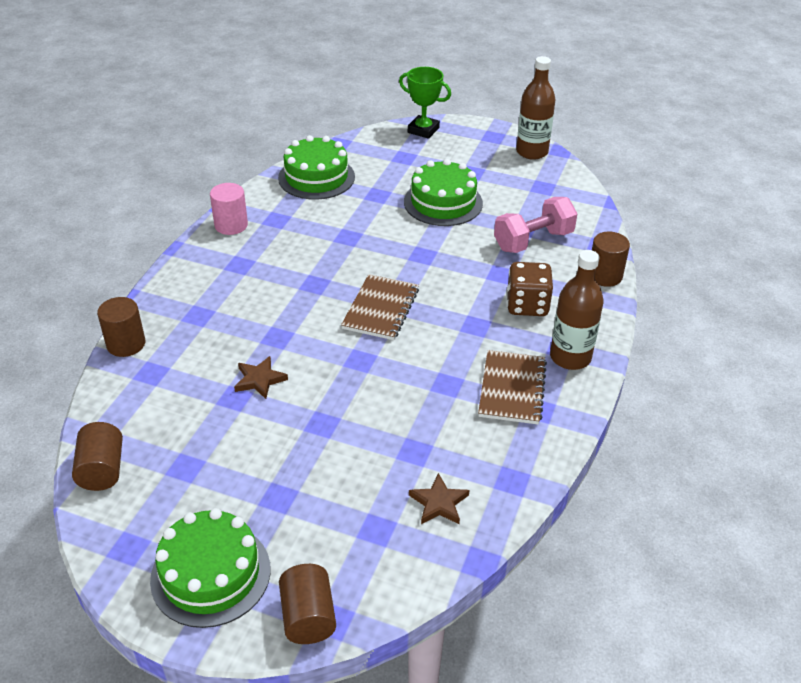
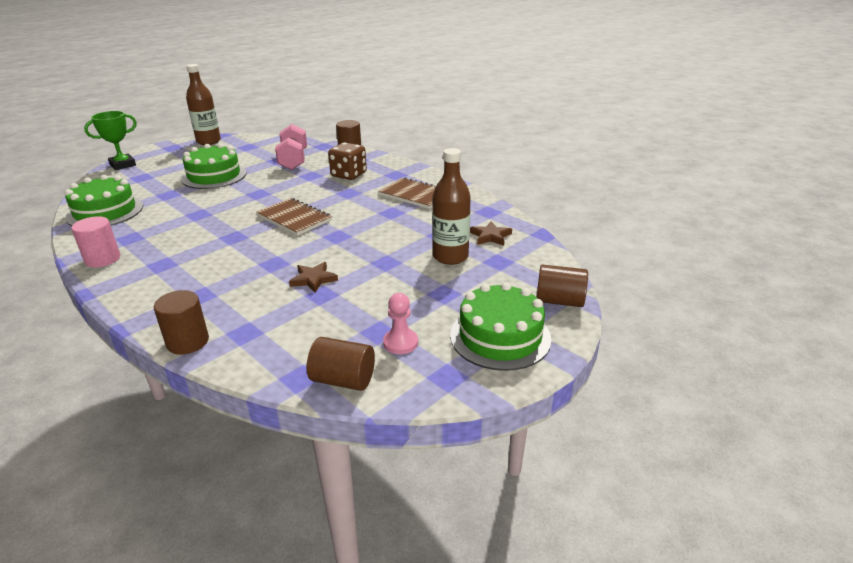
camera: 65 degrees left, 10 degrees down
(172, 491) = (400, 343): none -> pink pawn
(570, 357) = (406, 174): brown bottle -> brown bottle (450, 257)

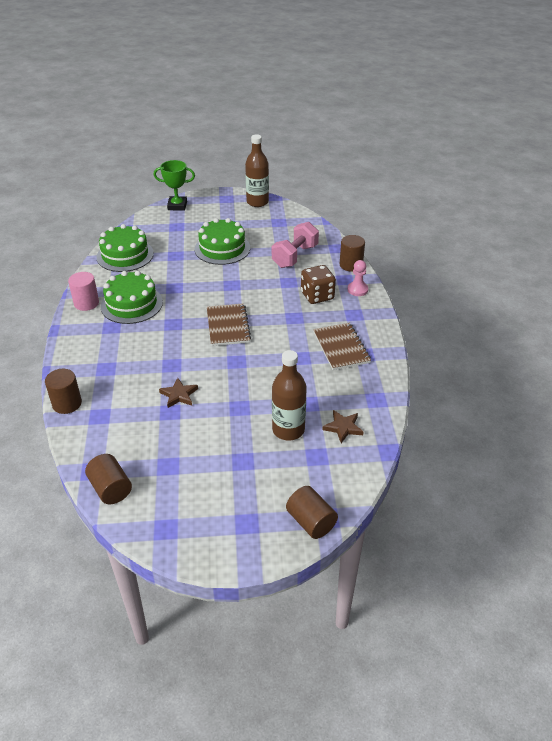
camera: 40 degrees right, 10 degrees up
(400, 343) = (170, 484): pink pawn -> pink pawn (357, 290)
(500, 336) = (232, 522): green cake -> green cake (131, 304)

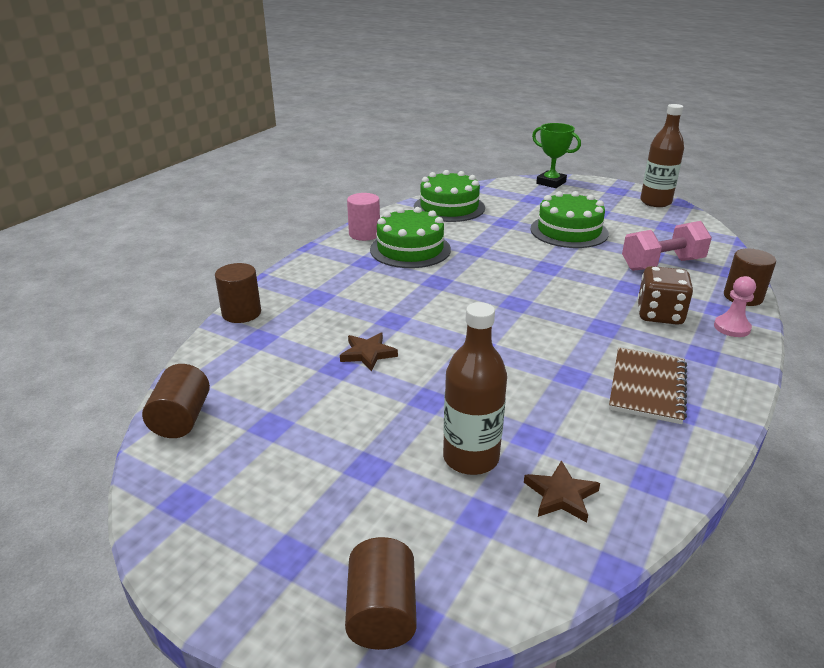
camera: 35 degrees right, 10 degrees down
(228, 326) = (502, 306): brown notebook -> none

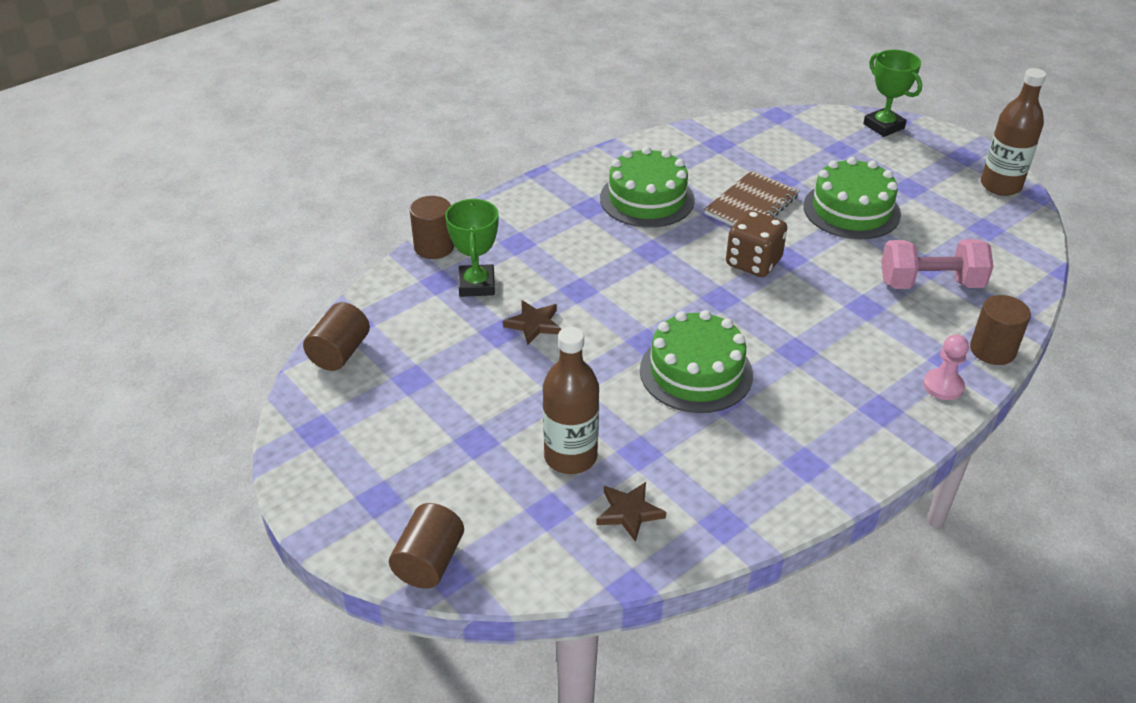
camera: 20 degrees right, 10 degrees up
(297, 334) = (476, 285): none -> green trophy
(364, 234) = (607, 166): pink cylinder -> none
(449, 207) = (728, 143): green cake -> green cake (696, 372)
(647, 387) = (790, 431): brown notebook -> brown notebook (751, 205)
(659, 314) = (872, 350): brown dice -> brown dice (753, 262)

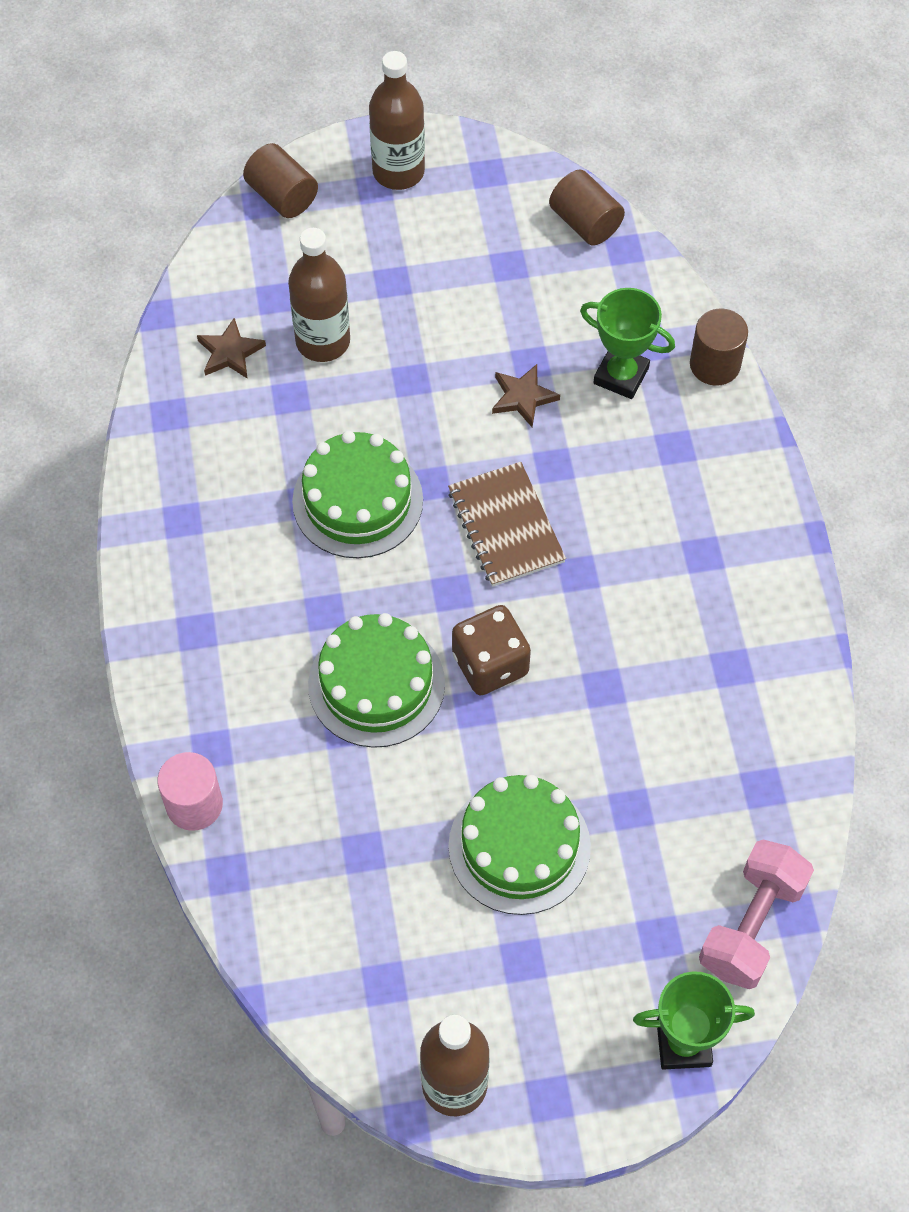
camera: 120 degrees right, 20 degrees up
(349, 489) = (398, 171): none -> brown bottle
(647, 199) = (683, 625): green cake -> green cake (376, 684)
(751, 205) = (600, 735): brown notebook -> brown notebook (506, 526)
(930, 283) = (333, 828): pink dumbbell -> pink dumbbell (751, 925)
(943, 386) = (183, 712): pink pawn -> none
(992, 350) = (194, 804): brown cylinder -> pink cylinder

